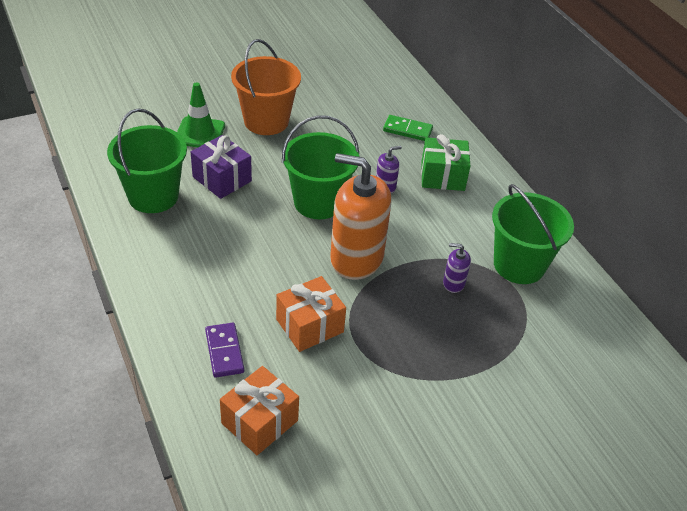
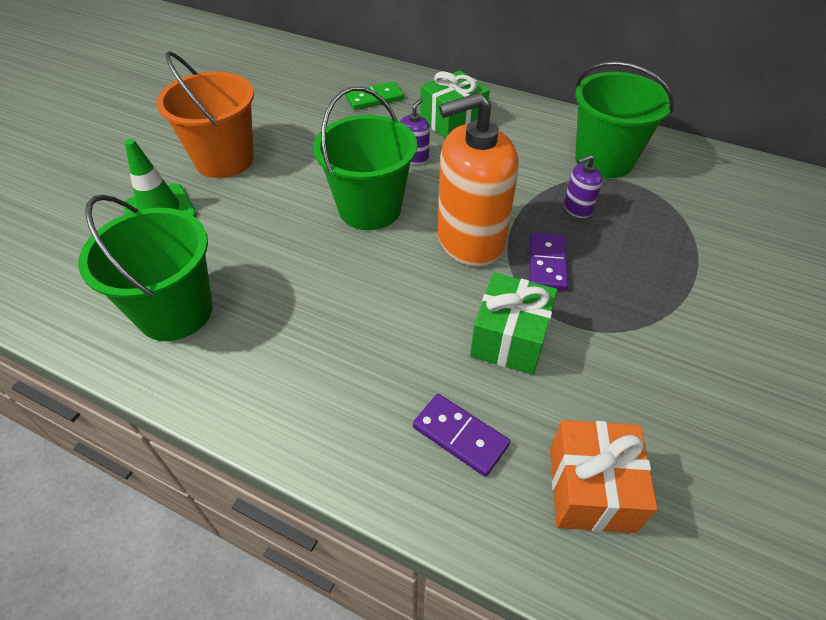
camera: 35 degrees left, 5 degrees up
(222, 179) = (240, 244): purple gift -> none
(309, 326) = (509, 339): orange gift -> green gift
(387, 302) = (547, 263): none -> purple domino

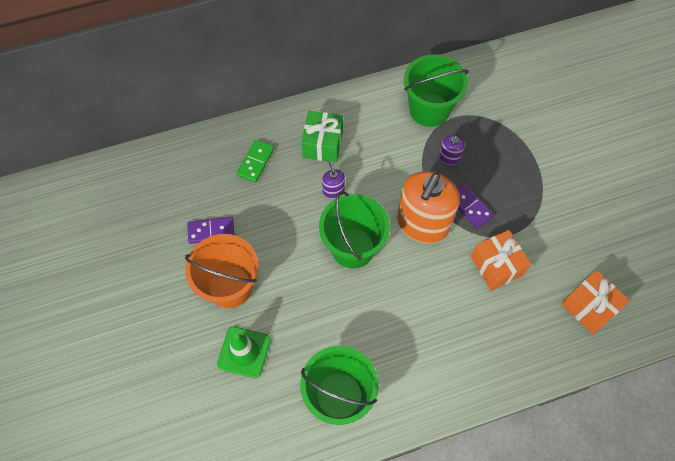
camera: 45 degrees left, 15 degrees up
(460, 436) = (525, 331): purple domino -> purple domino (211, 231)
(509, 339) = (496, 266): green gift -> orange gift

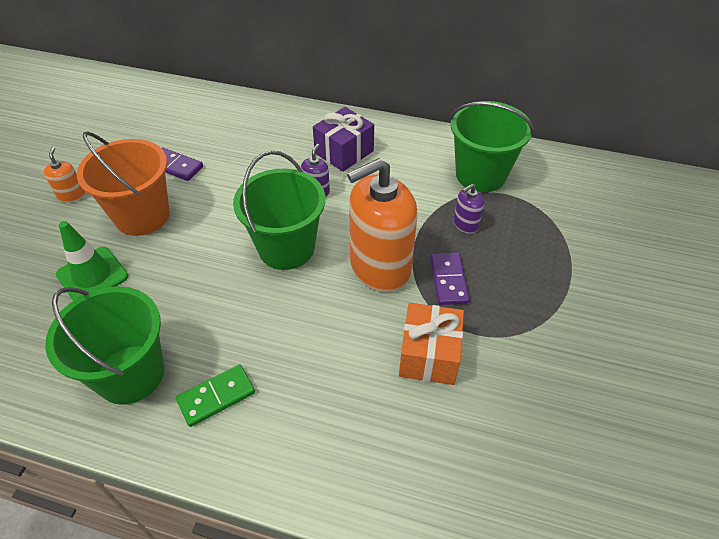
camera: 35 degrees right, 15 degrees down
(158, 304) = (71, 195): none -> orange soap dispenser
(255, 162) = (269, 136): green domino -> green domino (216, 396)
(322, 144) = (344, 152): green gift -> purple gift
(589, 307) = (516, 477): orange gift -> none

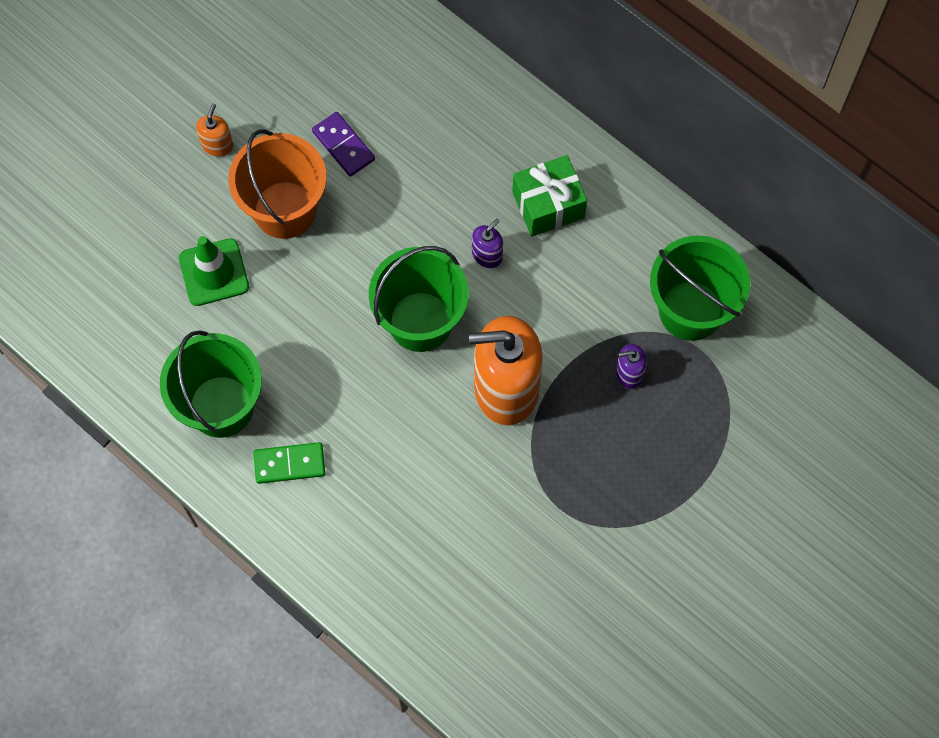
camera: 25 degrees right, 20 degrees up
(344, 152) = (548, 205): purple gift -> green gift
(429, 355) = (500, 509): orange gift -> none
(448, 280) = (568, 436): purple domino -> none

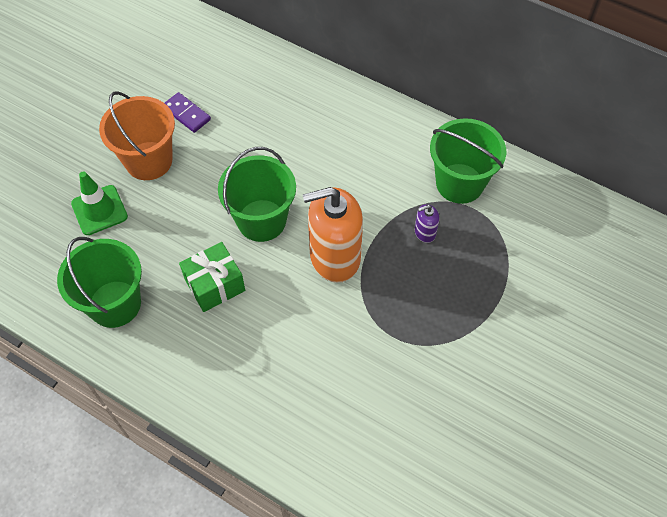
camera: 10 degrees left, 10 degrees down
(217, 145) = (94, 126): orange soap dispenser -> none
(289, 464) = (174, 338): green domino -> none
(487, 255) = (303, 169): purple soap dispenser -> none
(548, 205) = (341, 130): green gift -> green gift (215, 285)

